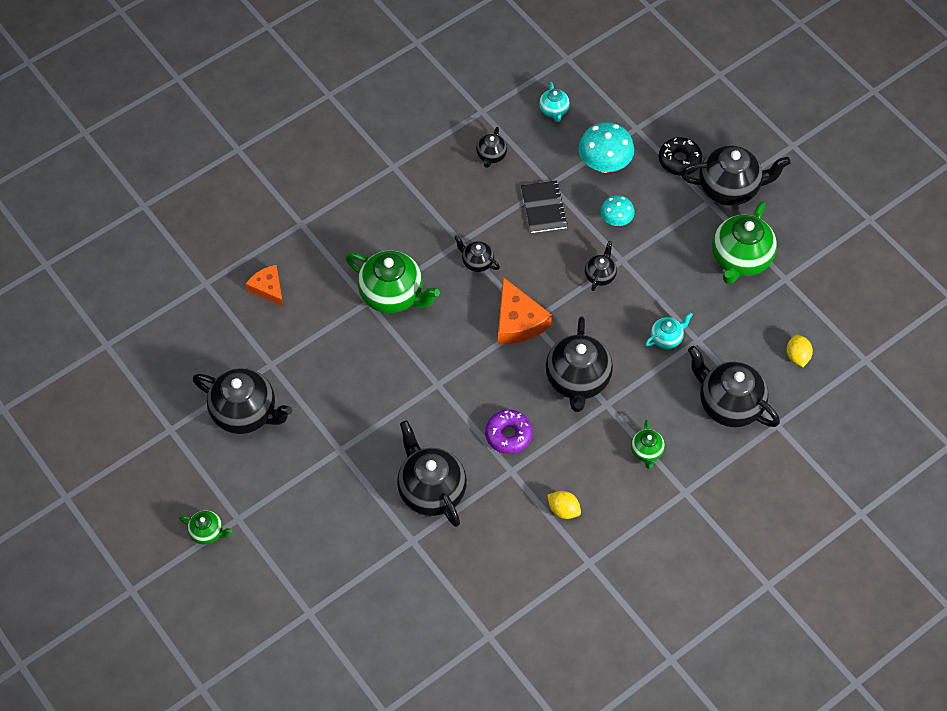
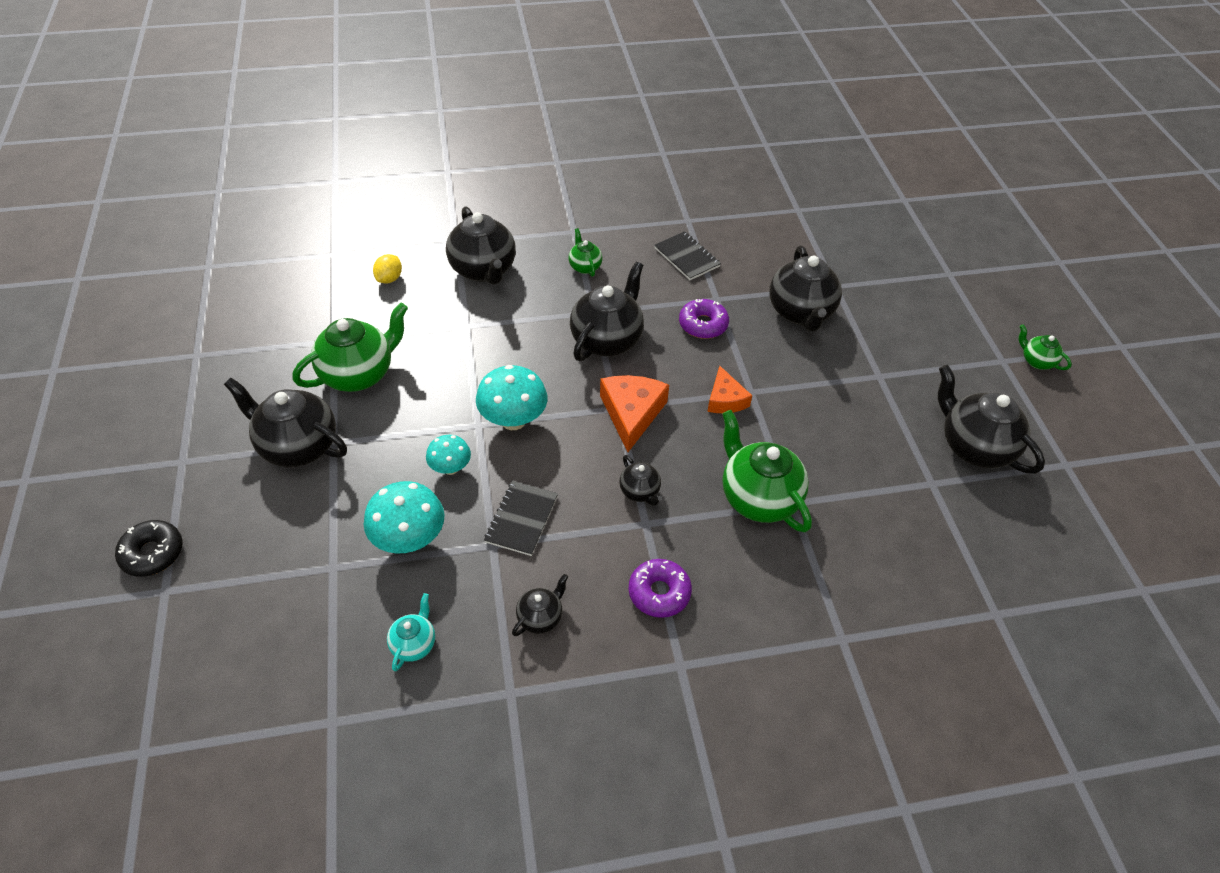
camera: 155 degrees left, 10 degrees down
(268, 288) = (912, 571): orange cheese -> orange cheese (725, 399)
(427, 201) = (659, 593): none -> purple donut
(563, 510) = (687, 257): yellow lemon -> black notebook
(600, 275) = (513, 420): black teapot -> turquoise mushroom
(646, 452) = (584, 266): green teapot -> green teapot turned 45 degrees counterclockwise
(666, 338) = (494, 339): turquoise teapot -> none
(679, 160) = (320, 502): black donut -> black donut (152, 553)

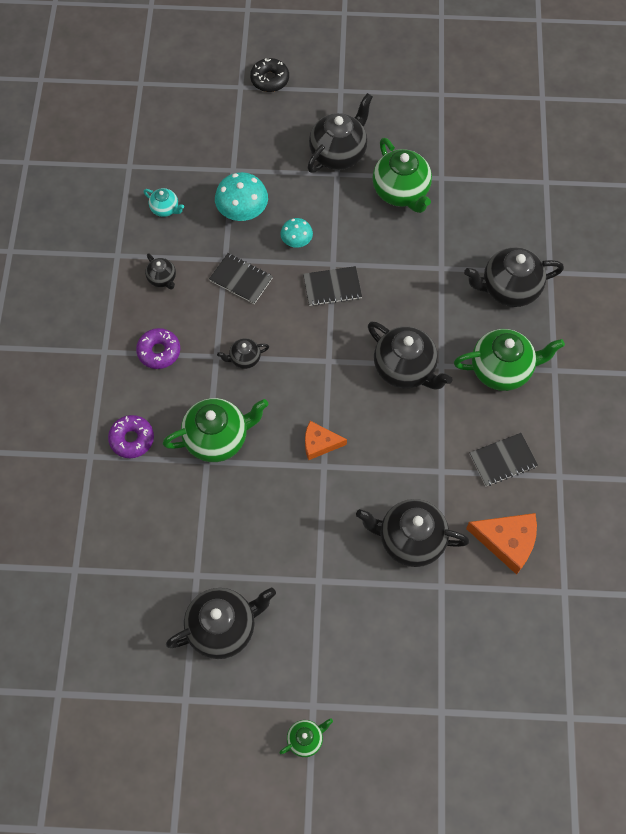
camera: 105 degrees right, 15 degrees up
(389, 279) = (508, 219): yellow lemon -> none
(513, 420) = (332, 287): turquoise mushroom -> black notebook
(584, 266) = (502, 369): green teapot -> green teapot, size x2.00
(632, 413) = (320, 370): orange cheese -> orange cheese (507, 542)
(703, 324) = (410, 450): purple donut -> purple donut (132, 439)

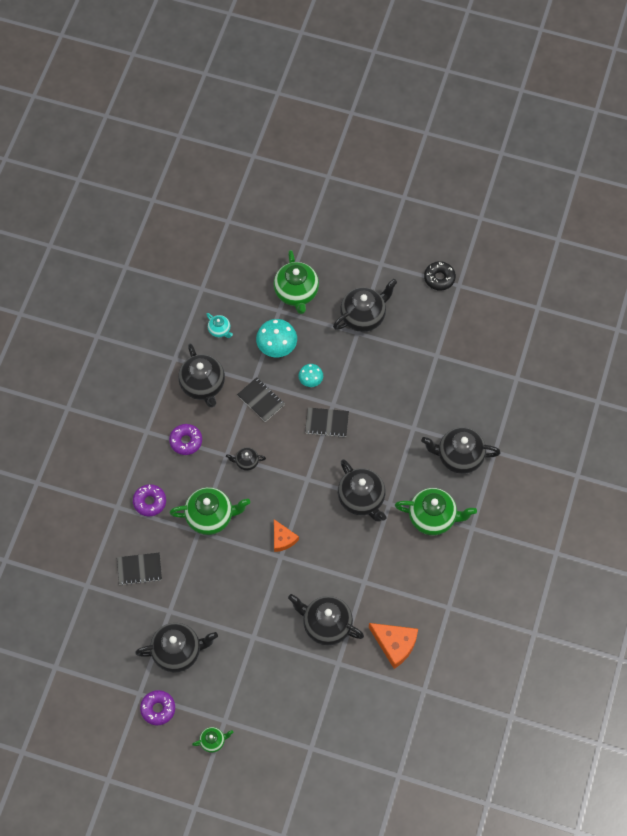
camera: 15 degrees right, 0 degrees up
(162, 279) = (203, 385): black teapot -> black teapot, size x2.00
(217, 714) = (158, 709): none -> purple donut
(269, 79) = (328, 241): black donut -> black donut (439, 278)
(319, 443) = (282, 539): orange cheese -> orange cheese turned 135 degrees counterclockwise
(401, 192) = (402, 360): green teapot -> green teapot (296, 293)
(503, 460) = (411, 585): black notebook -> black notebook (139, 569)

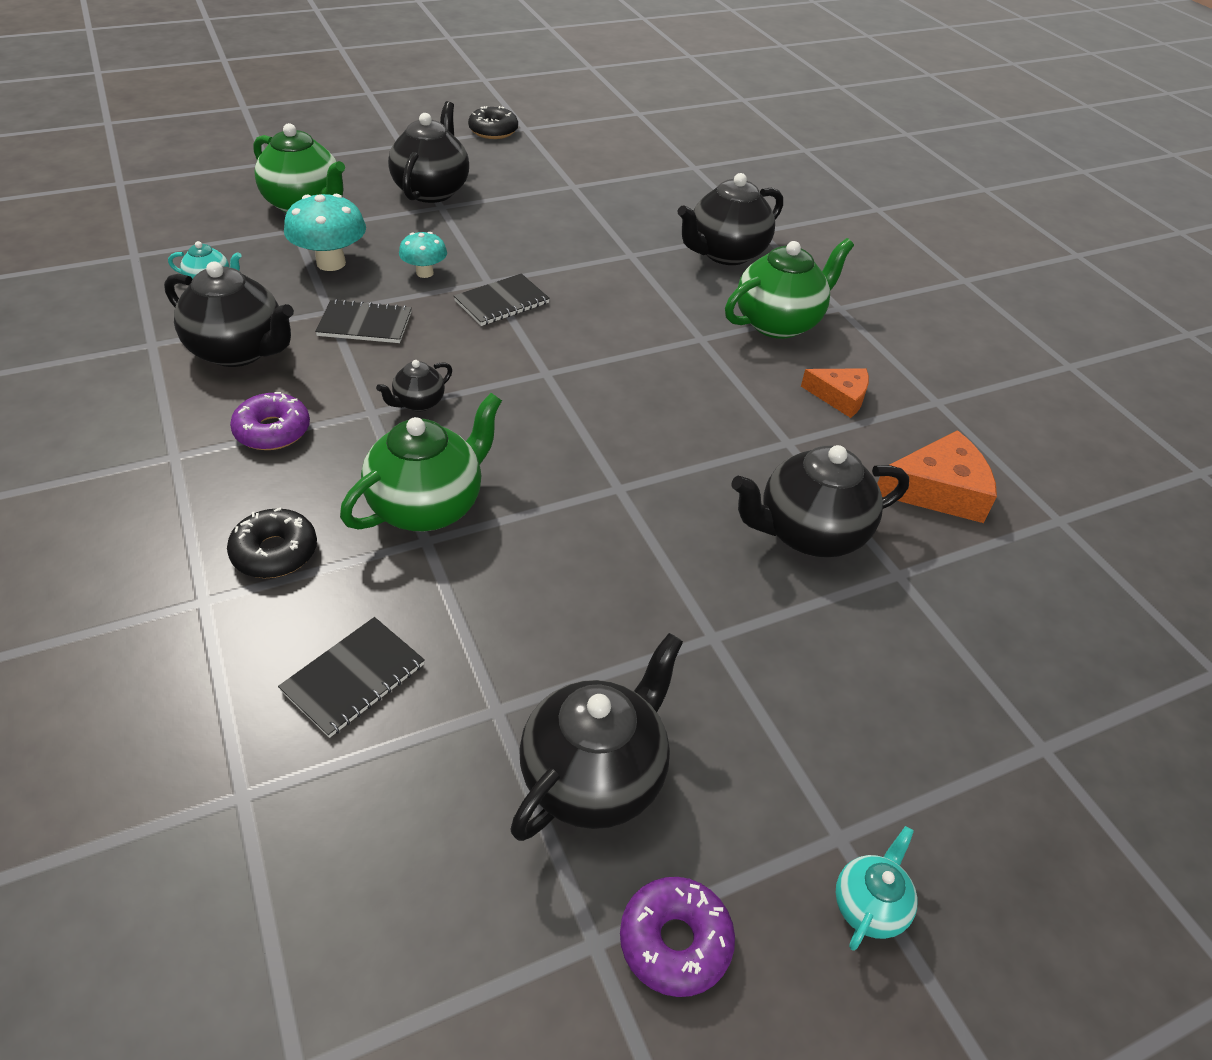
camera: 45 degrees left, 20 degrees down
(149, 502) = (275, 552): purple donut -> black donut
(213, 741) = (869, 905): green teapot -> turquoise teapot
(282, 539) = (594, 464): orange cheese -> orange cheese (840, 397)
(362, 499) = (657, 353): black teapot -> none

